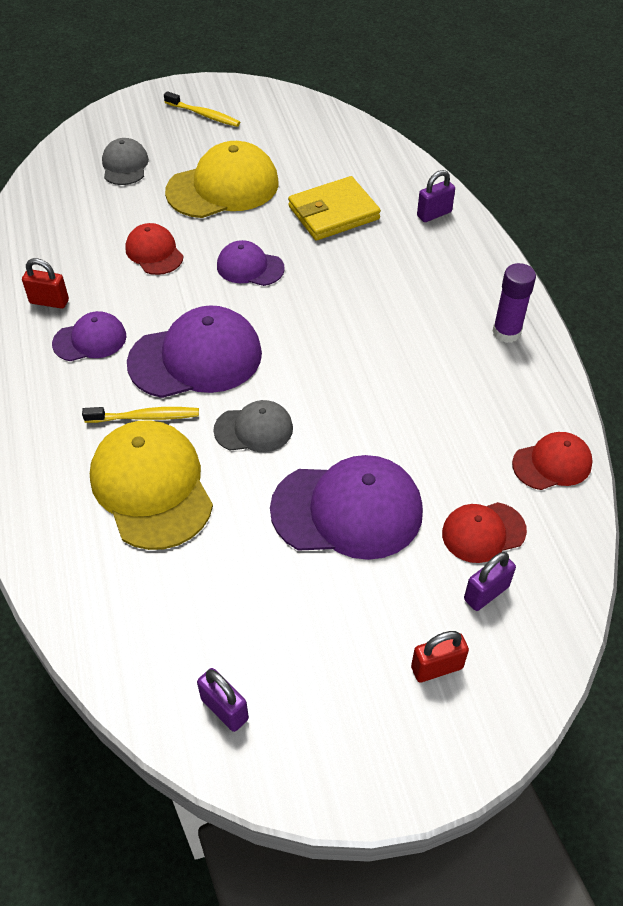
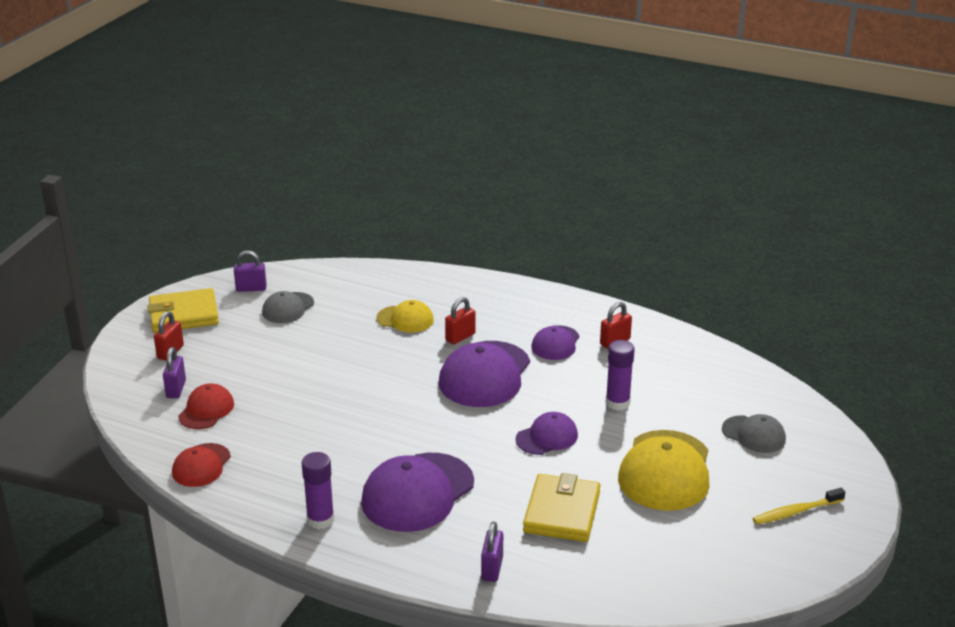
camera: 130 degrees right, 20 degrees down
(145, 417) = (460, 337): yellow toothbrush -> red padlock
(151, 487) = (405, 319): yellow cap -> yellow cap, size x0.55
(154, 252) = (617, 403): red cap -> purple glue stick
(254, 429) = (396, 369): grey cap -> grey cap (288, 308)
(347, 510) = (292, 373): purple cap -> purple cap (417, 492)
(355, 733) = (184, 315): none -> yellow wallet

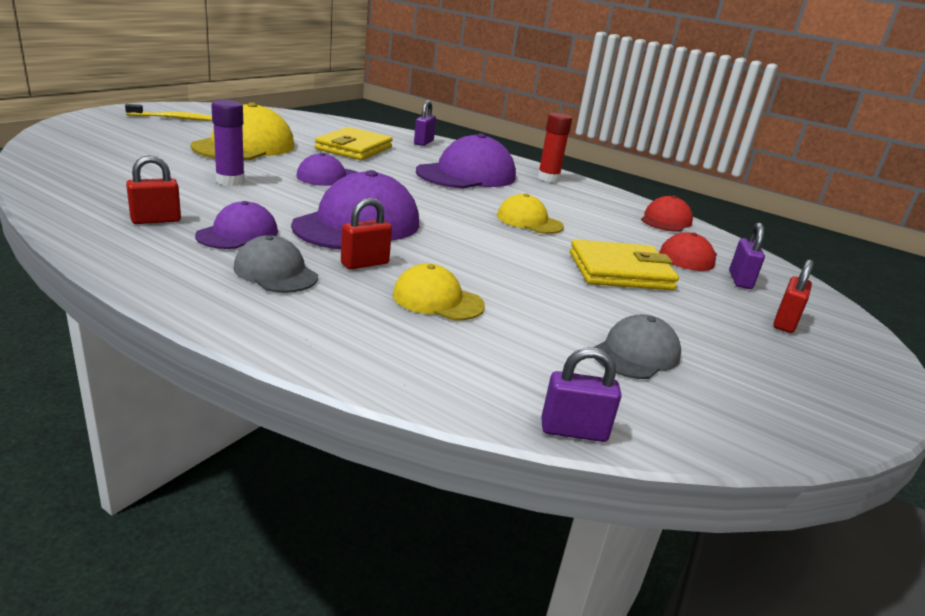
camera: 175 degrees left, 5 degrees down
(184, 315) = (814, 376): yellow wallet -> yellow wallet (620, 271)
(251, 288) = (723, 406): purple padlock -> purple padlock (573, 431)
(320, 520) = (548, 178): purple glue stick -> red glue stick
(346, 421) = (529, 221): none -> yellow cap
(753, 434) = (130, 144): grey cap -> grey cap (276, 272)

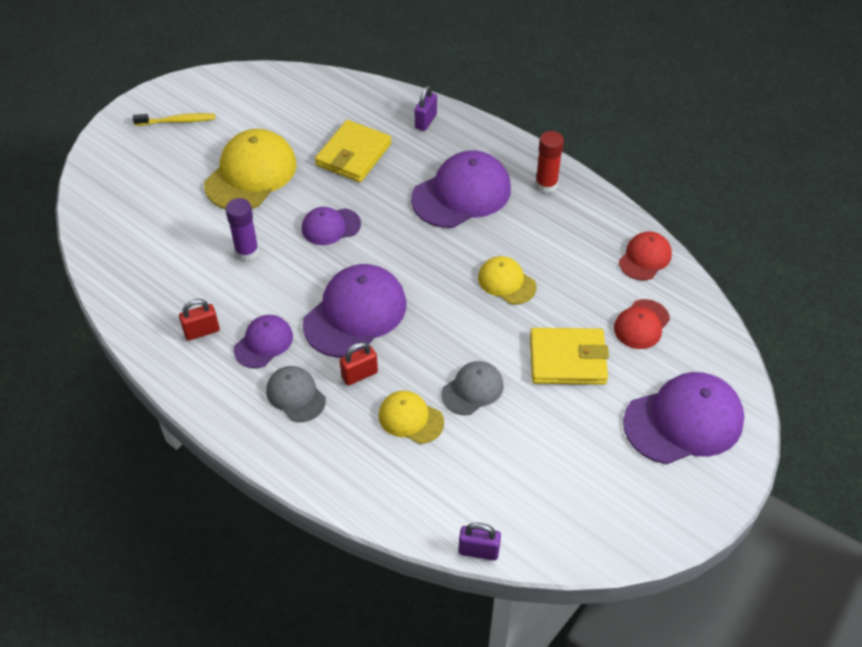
camera: 10 degrees right, 25 degrees up
(636, 354) = (544, 471): grey cap -> grey cap (472, 389)
(740, 280) = (674, 360): purple padlock -> none
(784, 322) = (683, 421): red padlock -> purple cap

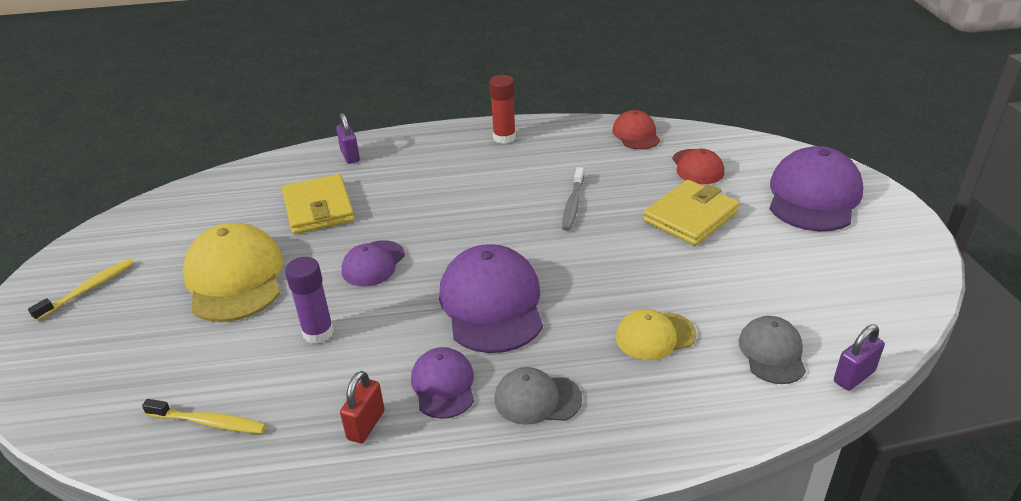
camera: 45 degrees left, 15 degrees down
(141, 264) = (209, 422): none -> yellow toothbrush
(359, 375) = (565, 340): red padlock -> none
(461, 194) = (451, 178): purple cap -> none
(472, 389) = (664, 281): grey cap -> grey cap (772, 353)
(506, 282) = (573, 204): yellow cap -> grey toothbrush

